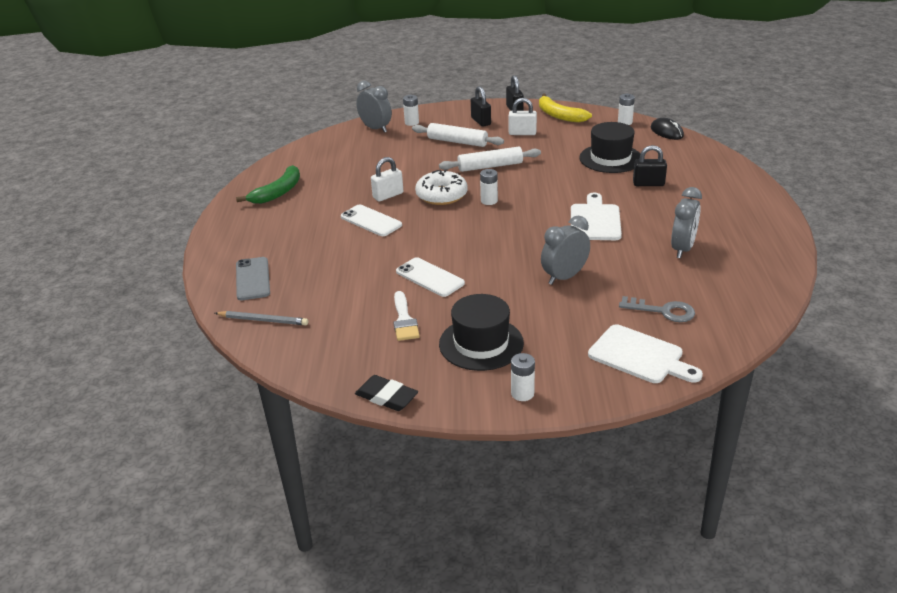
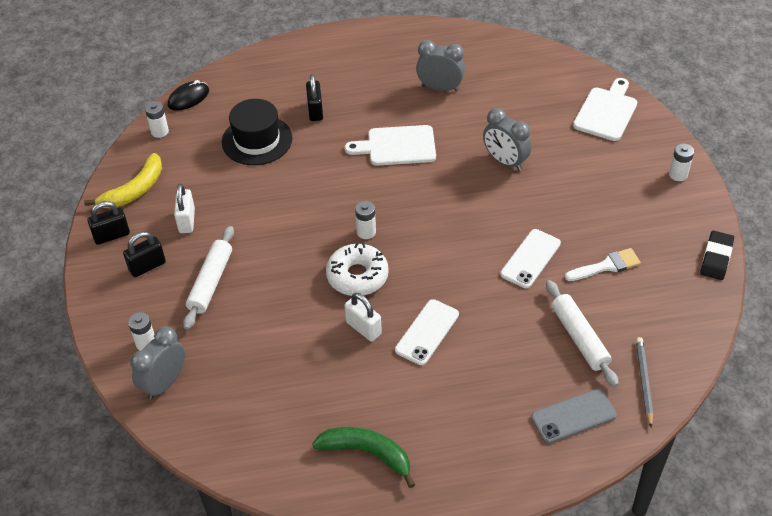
camera: 100 degrees left, 15 degrees up
(481, 343) = (623, 207): black hat -> none
(490, 166) = (280, 241): white rolling pin -> white rolling pin (579, 338)
(663, 311) = (541, 100): grey key -> none

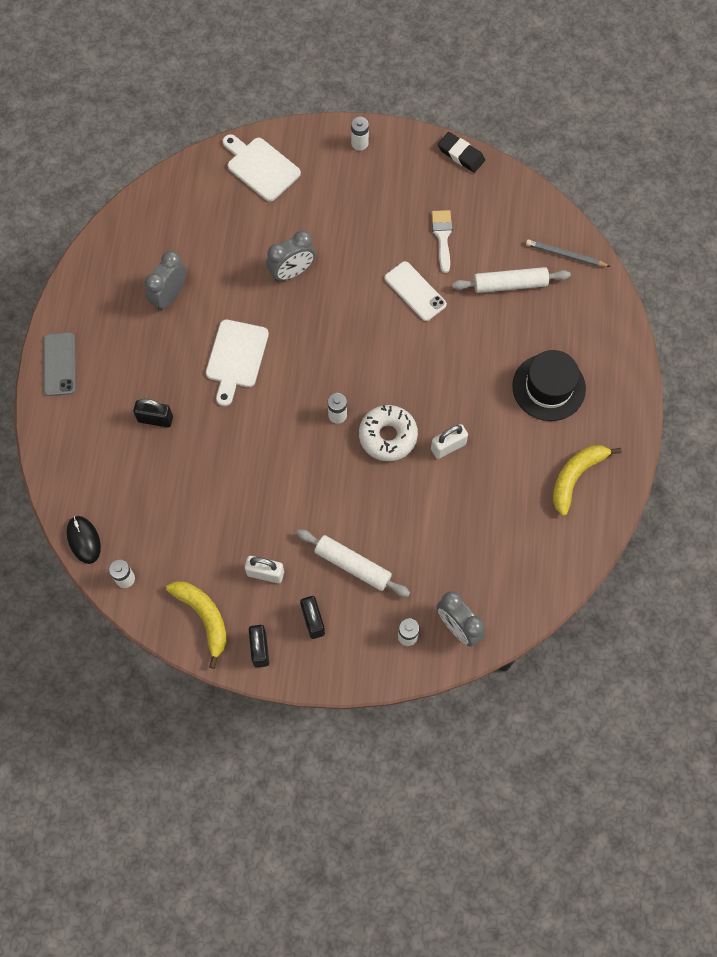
camera: 75 degrees left, 20 degrees up
(257, 140) = (176, 484): black hat -> black hat (548, 387)
(368, 453) = (575, 477): green banana -> yellow banana
(427, 332) = (468, 397): white phone -> none
(573, 416) = (583, 316): grey phone -> grey phone (59, 364)

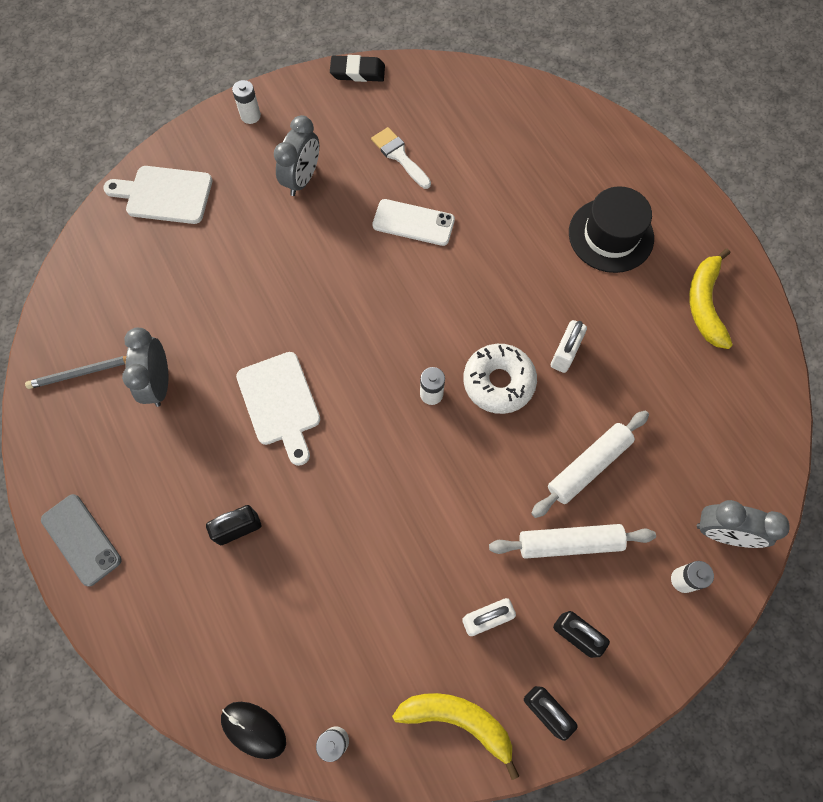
camera: 35 degrees left, 0 degrees up
(292, 272) = (275, 278): grey clock -> grey clock (302, 179)
(510, 284) = (498, 162): white rolling pin -> white rolling pin (588, 466)
(565, 255) = (526, 106): grey pencil -> grey pencil (82, 373)

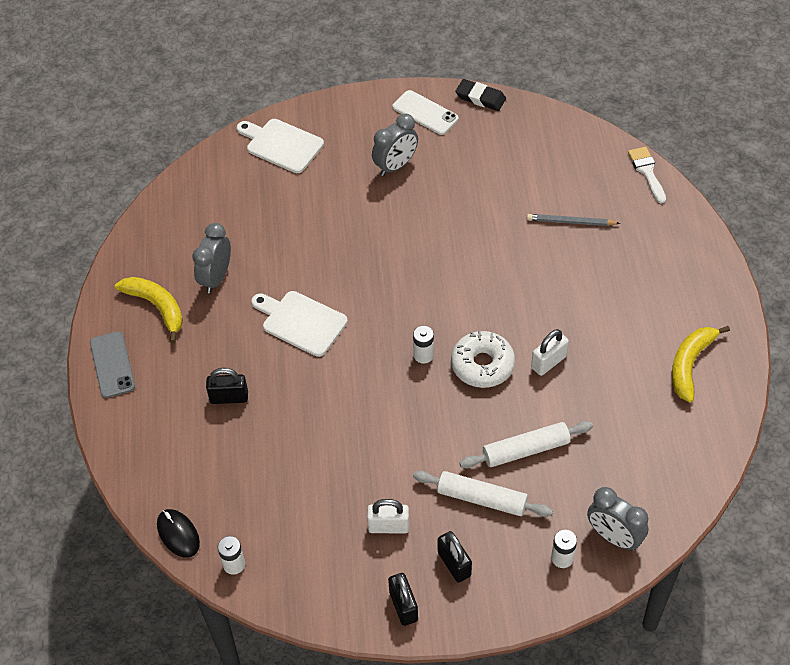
camera: 25 degrees right, 15 degrees down
(82, 373) = (163, 252): grey pencil -> grey pencil (571, 222)
(250, 116) = (376, 106): white battery -> none
(280, 403) = (301, 322): white cutting board -> white cutting board turned 120 degrees clockwise
(399, 156) = (484, 172): white brush -> white brush (647, 172)
(413, 223) = (471, 225): white phone -> white phone (425, 113)
(458, 720) = (332, 586): yellow banana -> yellow banana (157, 307)
(611, 235) = (634, 286): black hat -> none

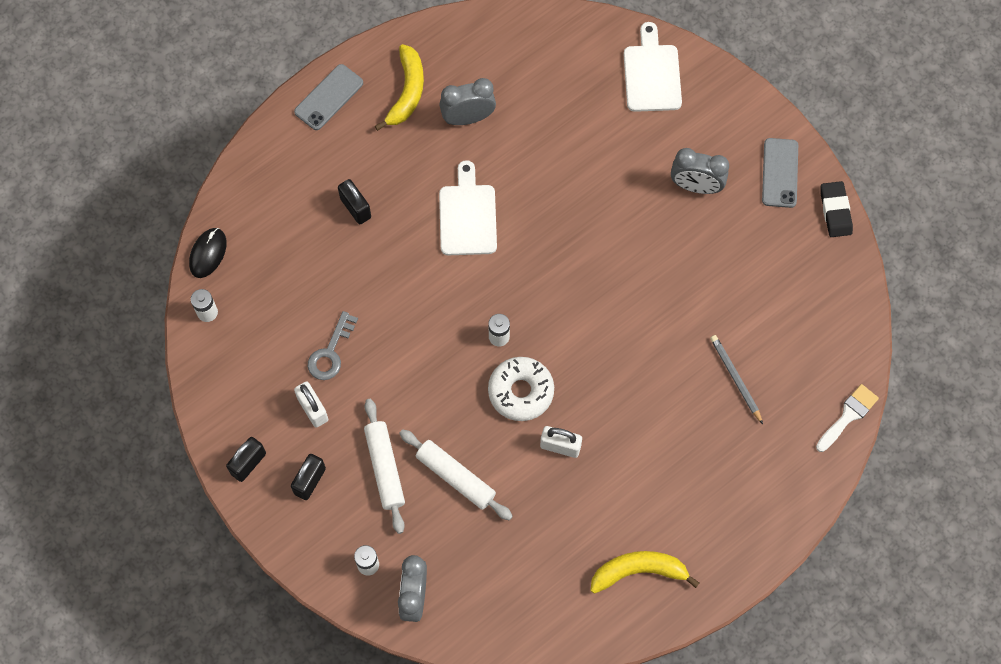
camera: 55 degrees right, 15 degrees up
(346, 485) = (330, 352): none -> grey key
(425, 113) = (780, 173): white phone -> grey phone

